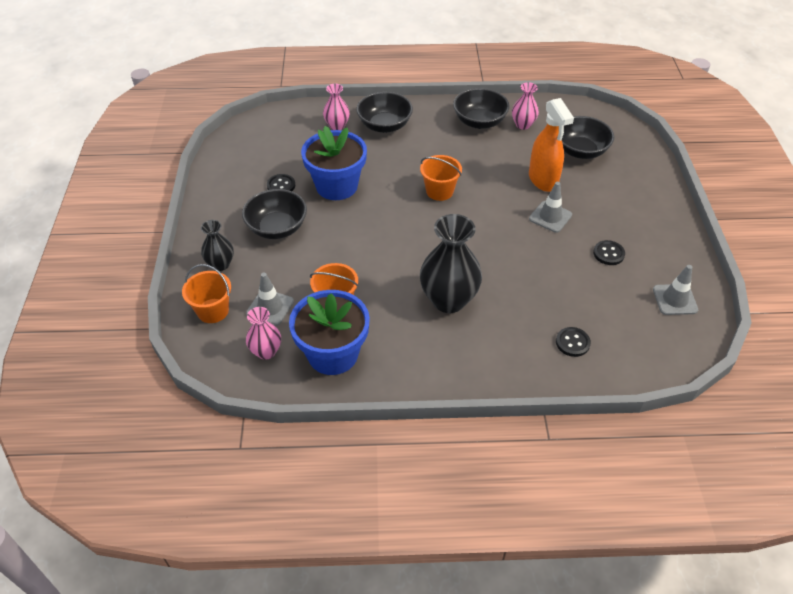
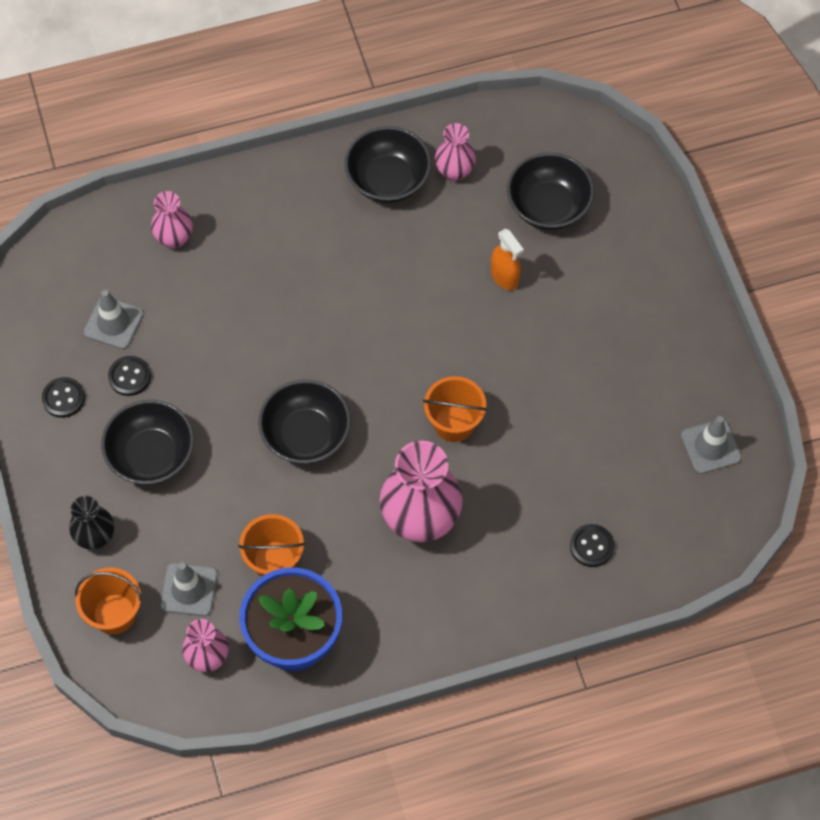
camera: 15 degrees left, 15 degrees up
(336, 186) = (211, 358): blue flower pot -> none
(384, 125) = (247, 220): black bowl -> black bowl (306, 435)
(439, 191) = (362, 333): orange bucket -> orange bucket (454, 423)
(448, 300) = (420, 519): black vase -> pink vase
(543, 180) = (504, 277): orange spray bottle -> orange spray bottle, size x0.60
(550, 217) = (527, 344): grey traffic cone -> grey traffic cone (113, 323)
(608, 254) = (616, 390): black button -> black button (63, 398)

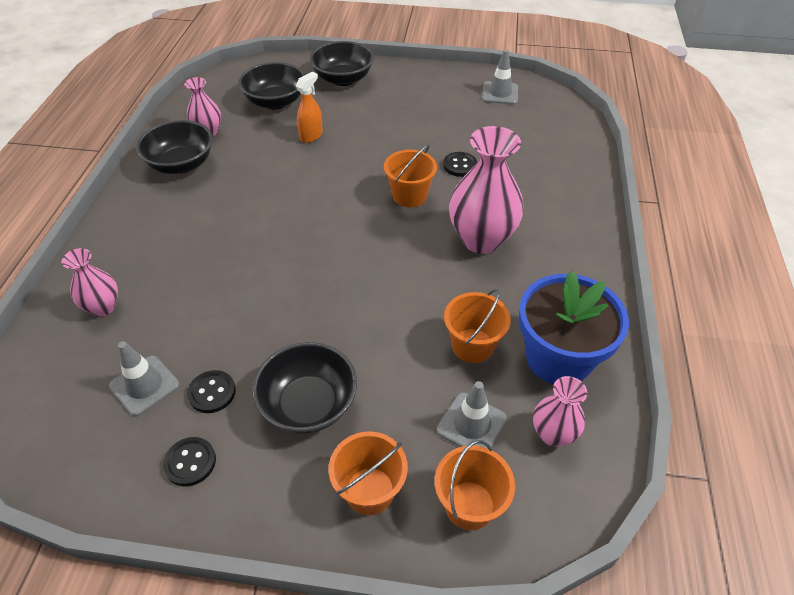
camera: 65 degrees left, 15 degrees down
(95, 537) = (369, 491): black vase -> orange bucket
(306, 435) = (363, 283): black bowl -> black bowl (343, 79)
(504, 277) = (311, 136): orange spray bottle -> orange spray bottle turned 45 degrees counterclockwise
(591, 546) = (548, 162): black button -> black button (460, 165)

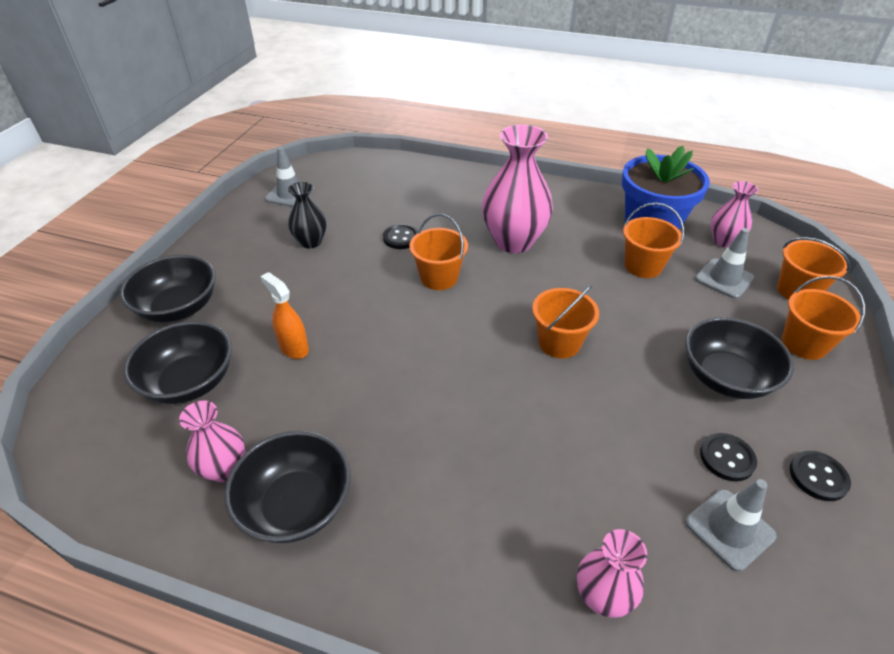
camera: 80 degrees left, 5 degrees down
(339, 279) = (559, 343): none -> orange bucket
(436, 118) = (311, 242): none -> black vase

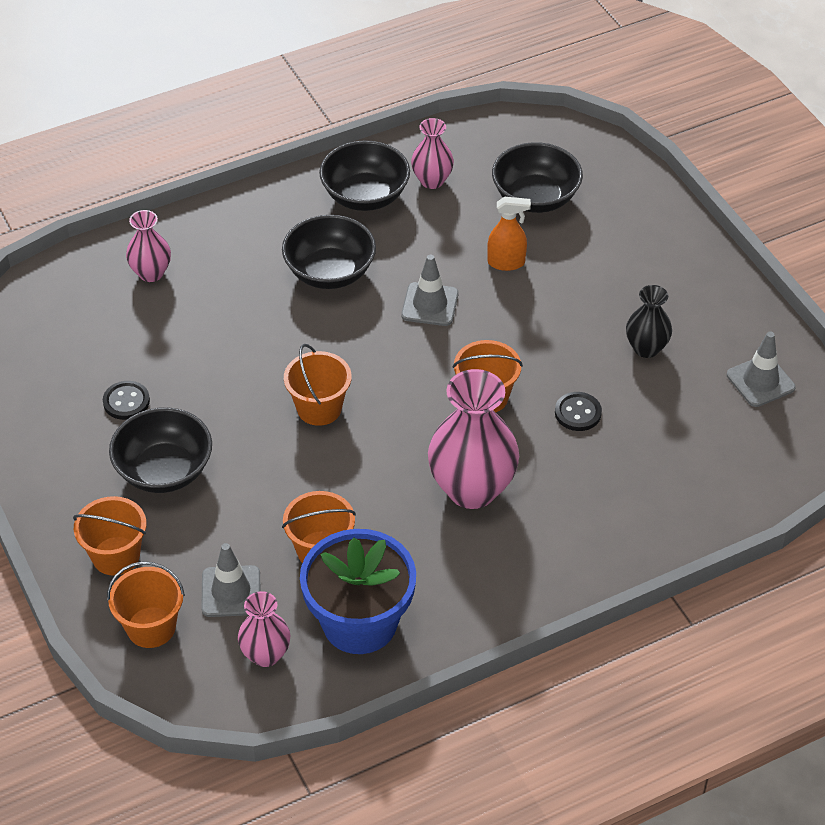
camera: 135 degrees right, 5 degrees up
(179, 308) = (638, 226): black bowl -> black bowl (330, 272)
(729, 529) = (99, 356): grey traffic cone -> grey traffic cone (430, 304)
(818, 477) = (57, 431): black button -> none

